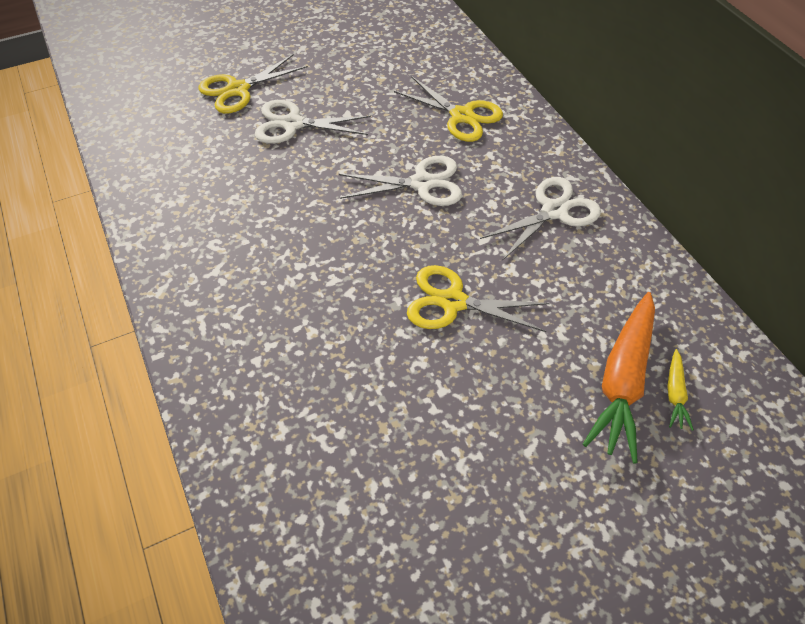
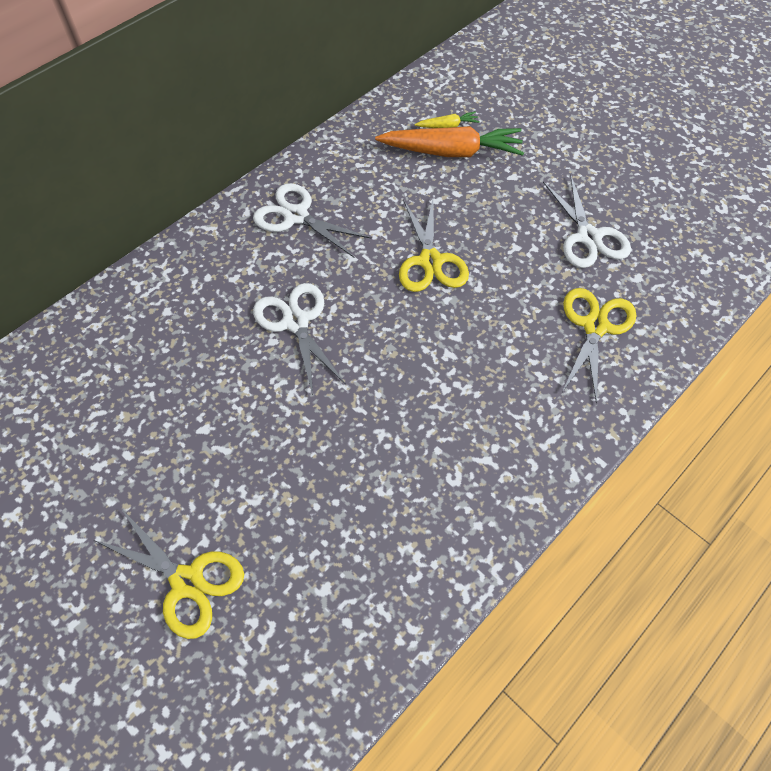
camera: 110 degrees left, 5 degrees up
(293, 124) = (239, 481): white scissors -> white scissors (588, 237)
(461, 116) = (178, 316): yellow scissors -> yellow scissors (595, 326)

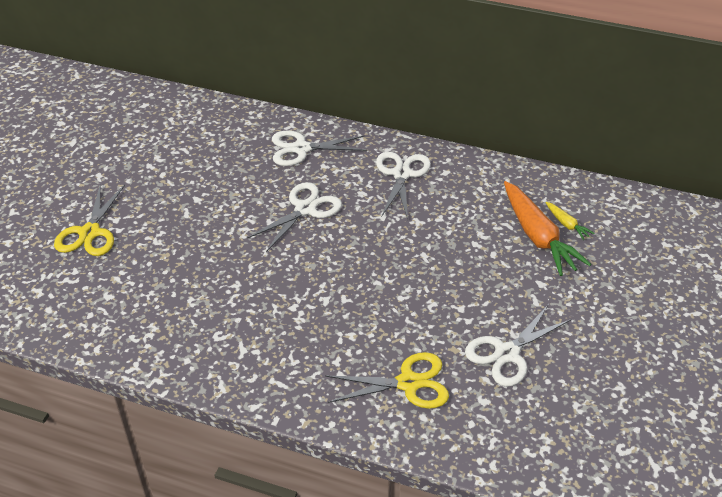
camera: 65 degrees right, 15 degrees down
(188, 288) = (301, 149): none -> white scissors
(430, 261) = (409, 261): yellow scissors -> none

